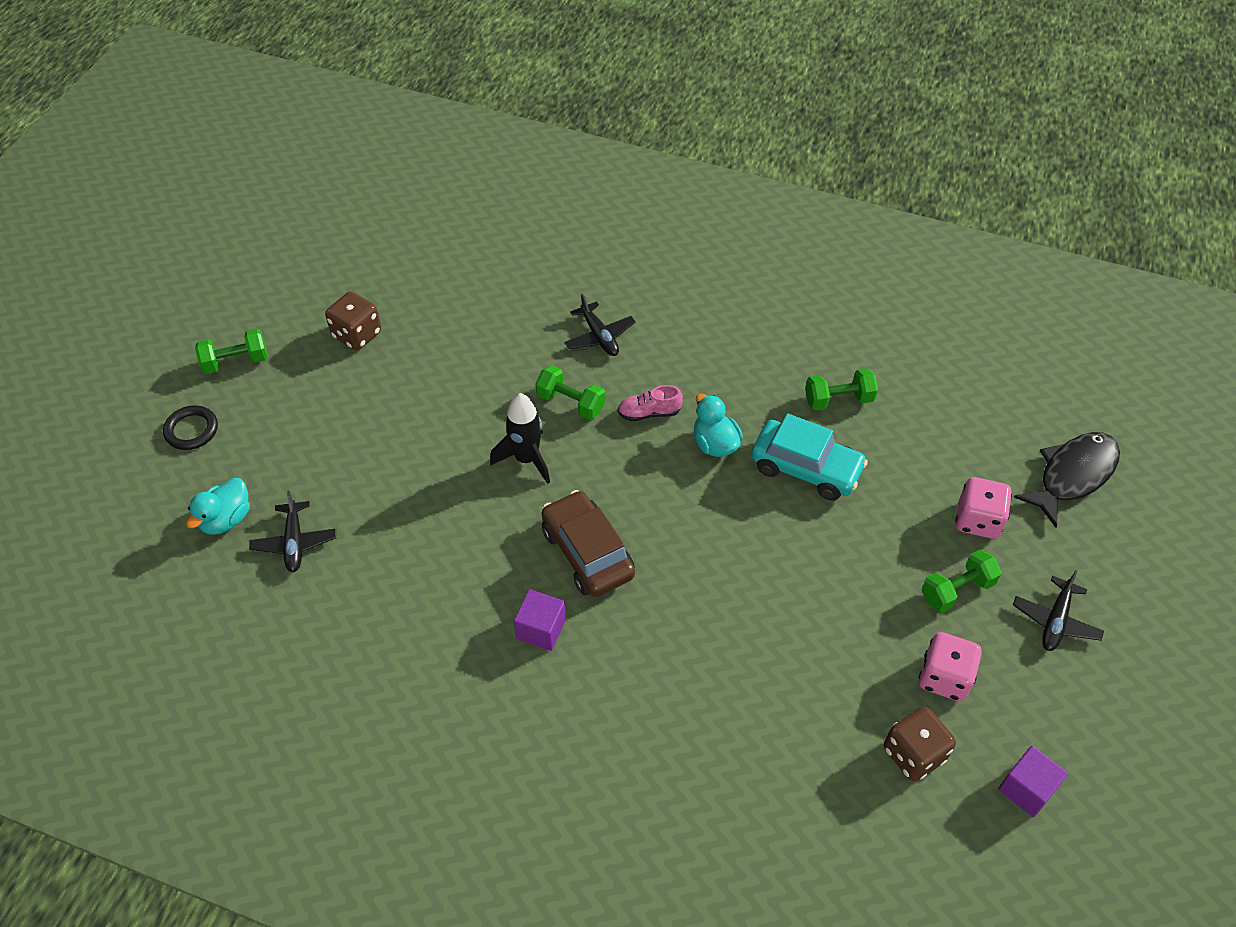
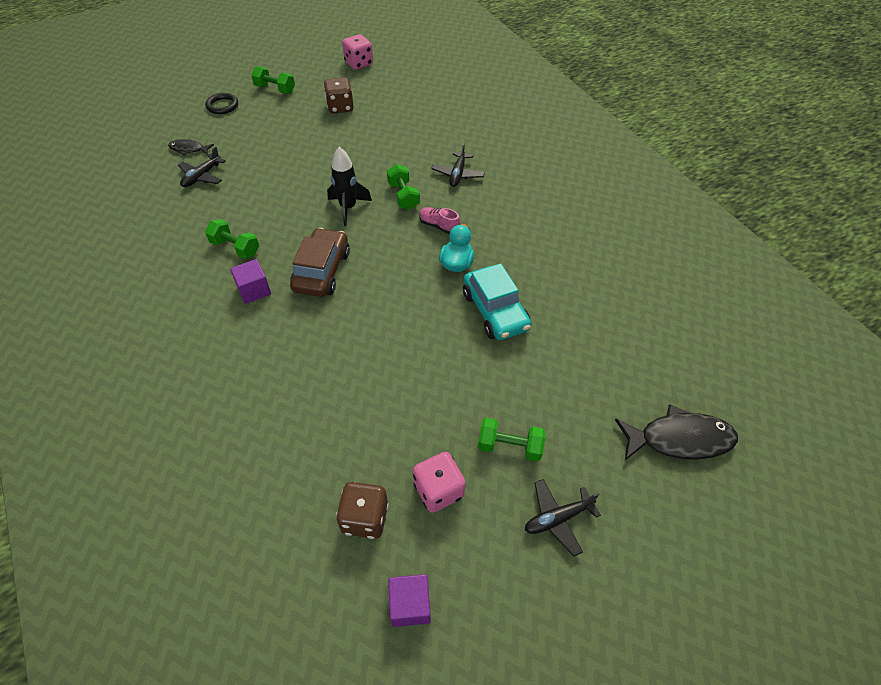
camera: 40 degrees right, 0 degrees up
(226, 519) = (189, 149): turquoise duck -> black fish
(838, 400) = (561, 288): green dumbbell -> green dumbbell (235, 248)
(977, 520) = (574, 417): pink dice -> pink dice (359, 63)

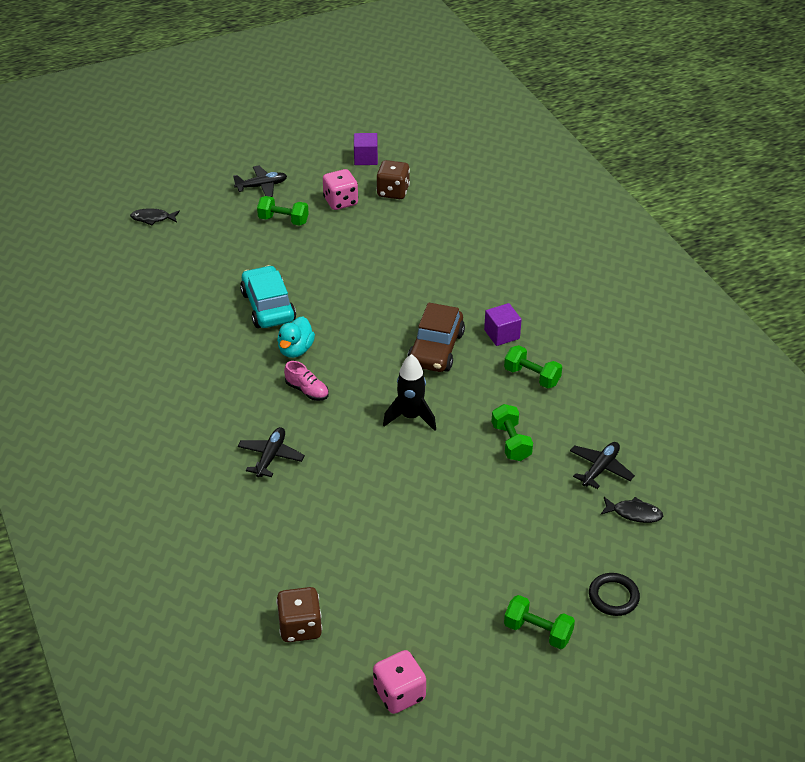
camera: 175 degrees left, 10 degrees down
(340, 107) = (428, 584): brown dice -> brown dice (300, 627)
(403, 196) = (343, 429): green dumbbell -> green dumbbell (511, 442)
(679, 439) = (153, 218): black fish -> black fish, size x0.54

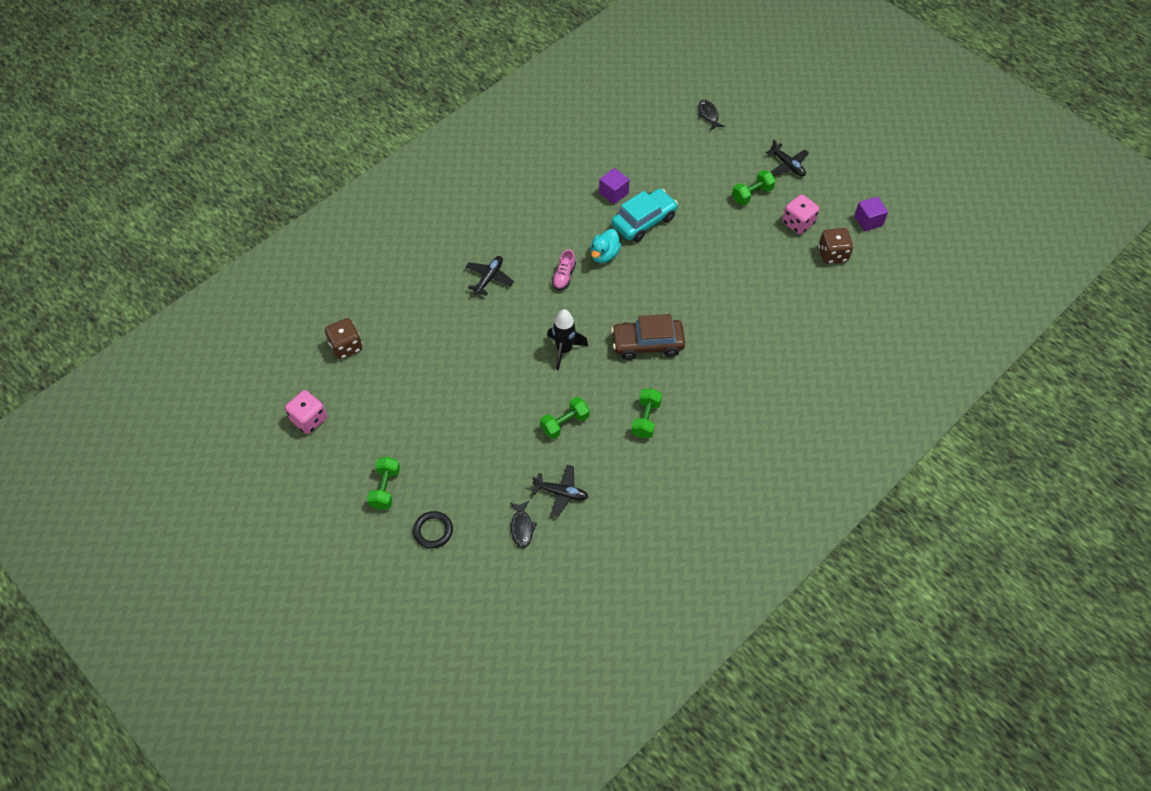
camera: 70 degrees right, 15 degrees up
(271, 456) = (489, 278): black plane -> black plane turned 60 degrees counterclockwise
(283, 220) = (752, 194): green dumbbell -> green dumbbell turned 60 degrees clockwise
(295, 350) = (604, 255): turquoise duck -> turquoise duck turned 60 degrees counterclockwise
(501, 334) = (687, 384): purple cube -> purple cube (613, 193)

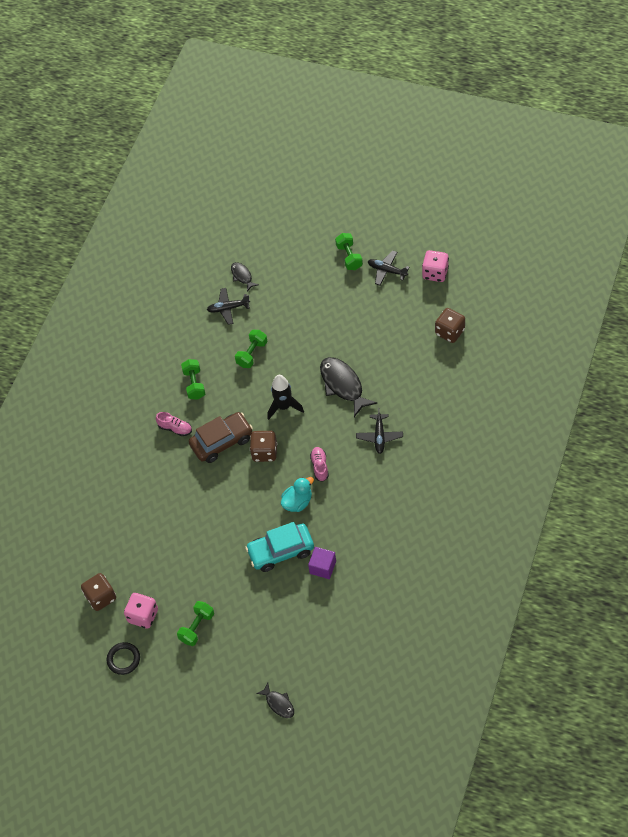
camera: 160 degrees right, 0 degrees up
(433, 531) = (299, 248): black ring -> black ring (123, 659)
(491, 343) = (343, 385): none -> black fish
(604, 255) = (297, 502): turquoise duck -> turquoise duck turned 45 degrees clockwise
(610, 314) = (264, 452): none -> brown dice
(644, 221) = (281, 551): turquoise car -> turquoise car turned 45 degrees clockwise
(690, 380) = (175, 428): none -> pink shoe
(787, 165) = (176, 678): black plane -> black plane (387, 271)
(868, 221) = (80, 649): purple cube -> none

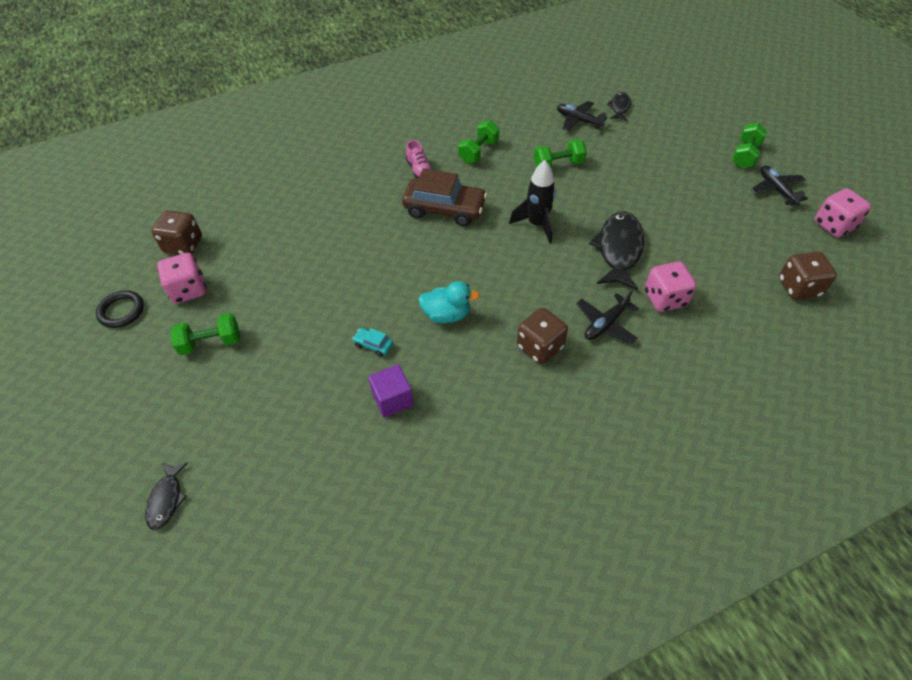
camera: 40 degrees right, 5 degrees down
(264, 452) = (471, 247): brown dice -> brown dice (539, 347)
(281, 551) = (373, 345): turquoise car -> turquoise car, size x0.42
(320, 466) = (508, 301): pink shoe -> none
(393, 396) = (665, 298): none -> pink dice

